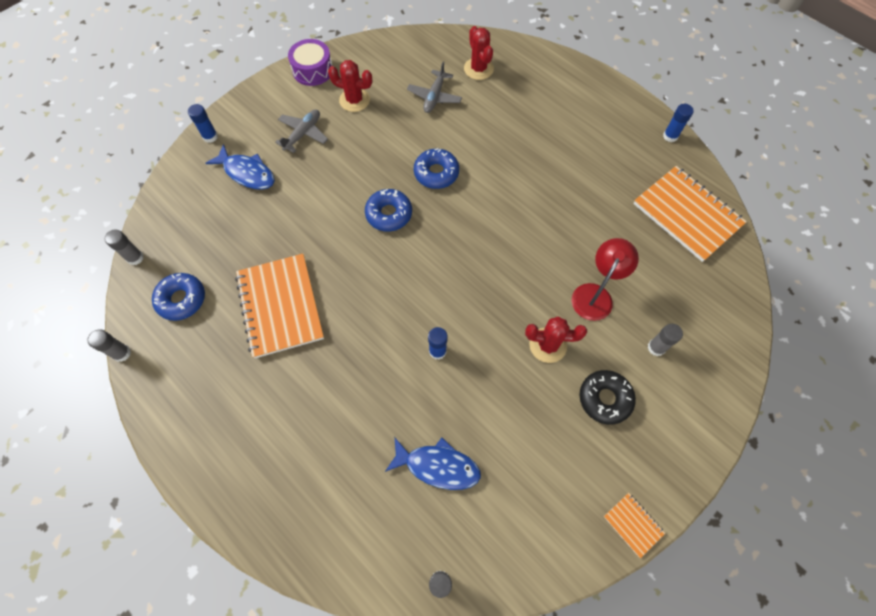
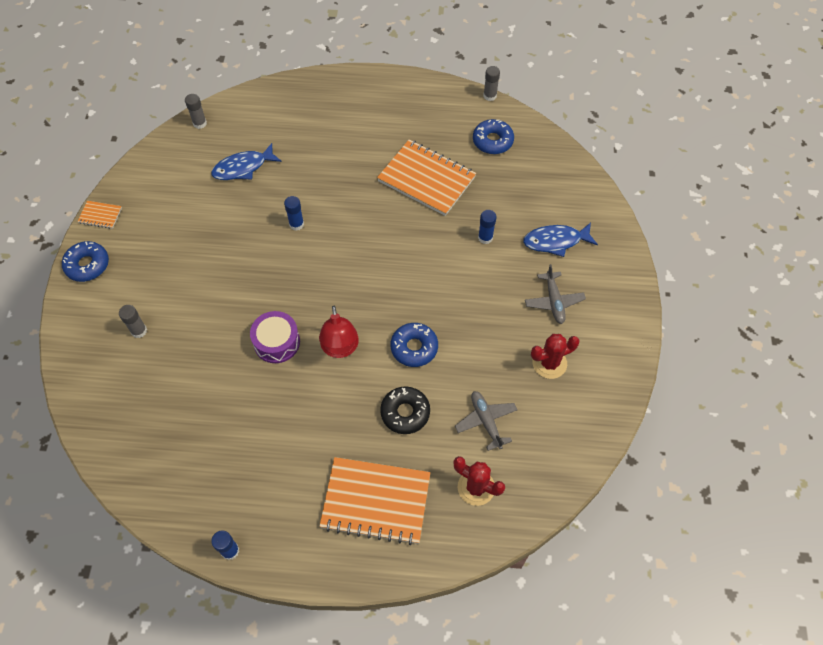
camera: 140 degrees right, 5 degrees down
(135, 258) = (553, 141): grey glue stick -> none
(210, 137) = (618, 246): blue glue stick -> blue glue stick (485, 238)
(313, 70) = (617, 364): purple drum -> purple drum (277, 342)
(389, 214) = (418, 288): blue donut -> blue donut (87, 265)
(548, 345) = (222, 279): red cactus -> none
(595, 294) = (209, 339): red lamp -> red lamp (340, 349)
(605, 399) = (158, 272): black donut -> black donut (405, 413)
(687, 215) = (169, 467): orange notebook -> orange notebook (376, 501)

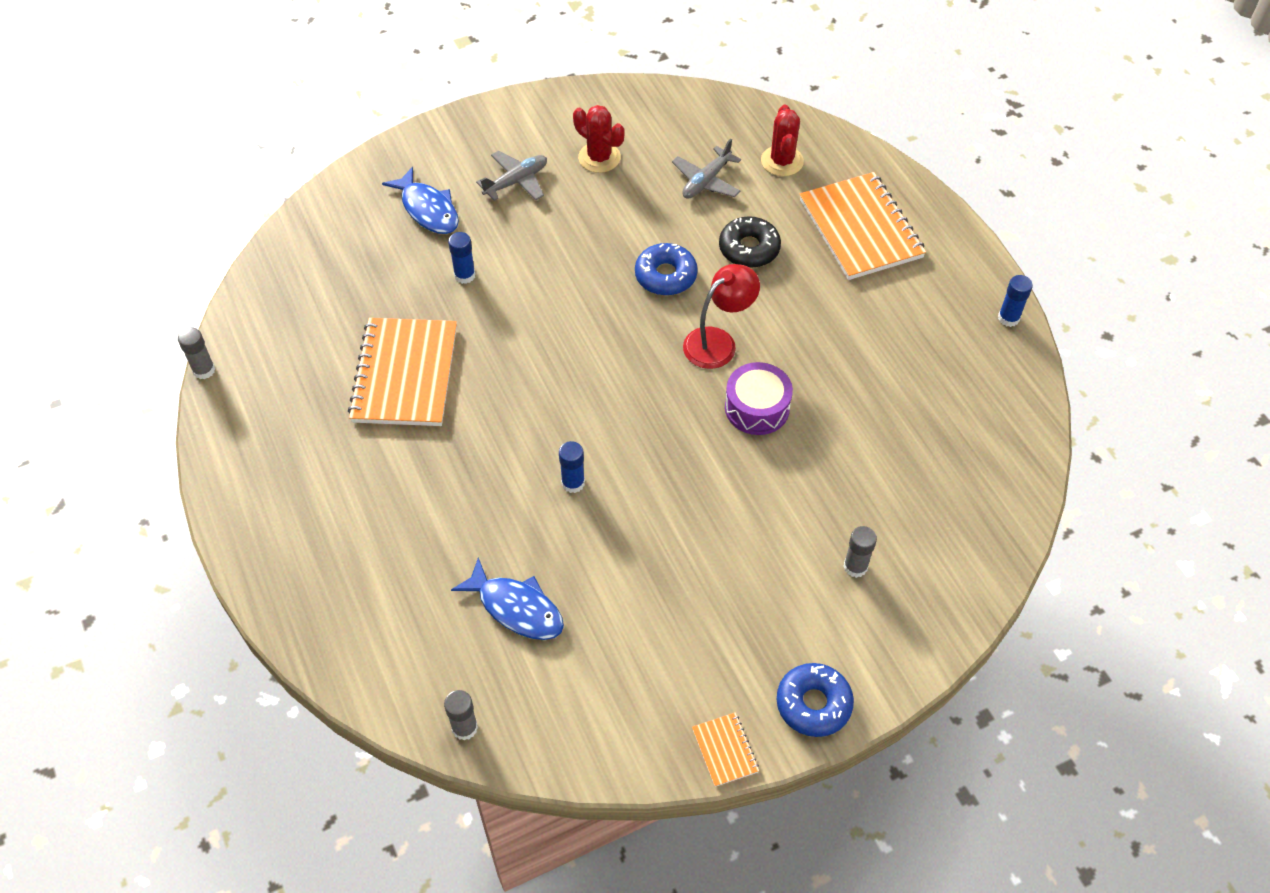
camera: 120 degrees left, 5 degrees down
(492, 141) = (293, 332): blue donut -> none

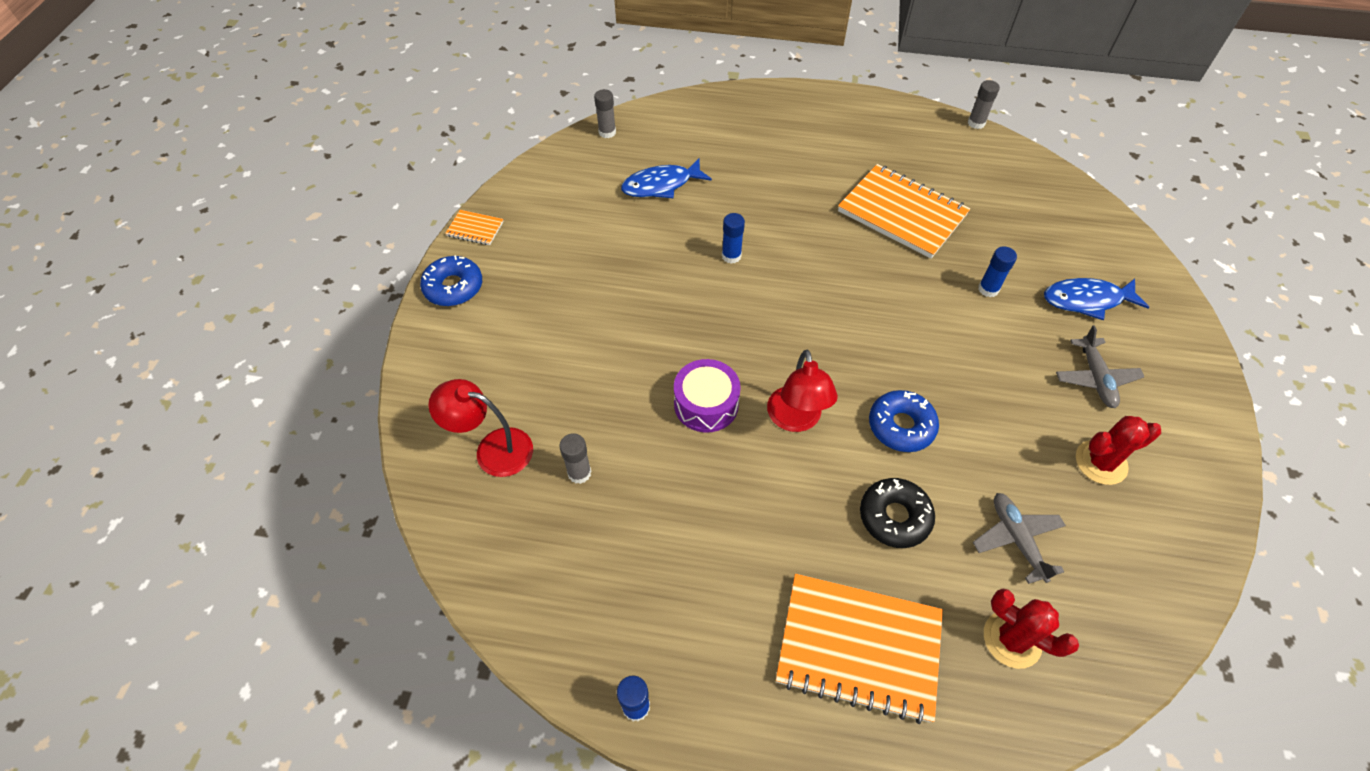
camera: 125 degrees right, 0 degrees up
(855, 566) = (516, 375): grey glue stick -> grey glue stick (579, 473)
(934, 529) = (493, 449): none -> red lamp

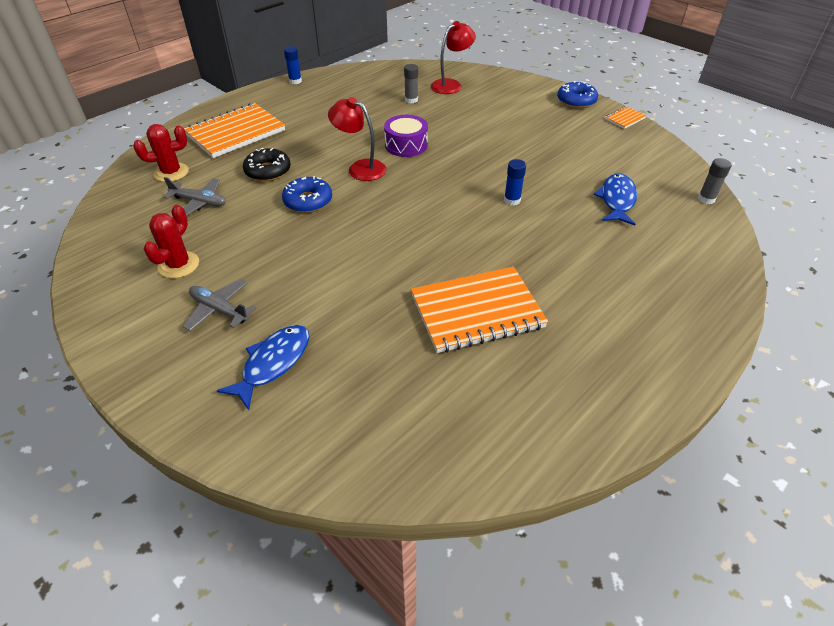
camera: 125 degrees right, 10 degrees down
(976, 123) = (566, 472): grey glue stick -> none
(988, 289) = (350, 309): blue glue stick -> none

